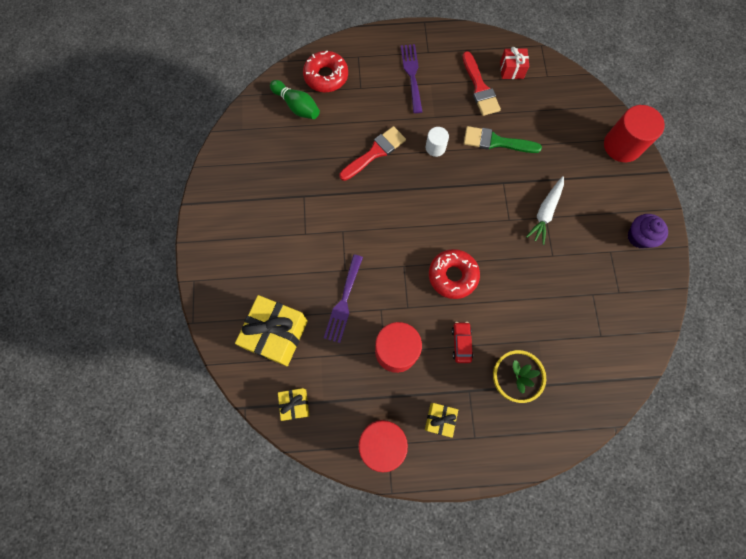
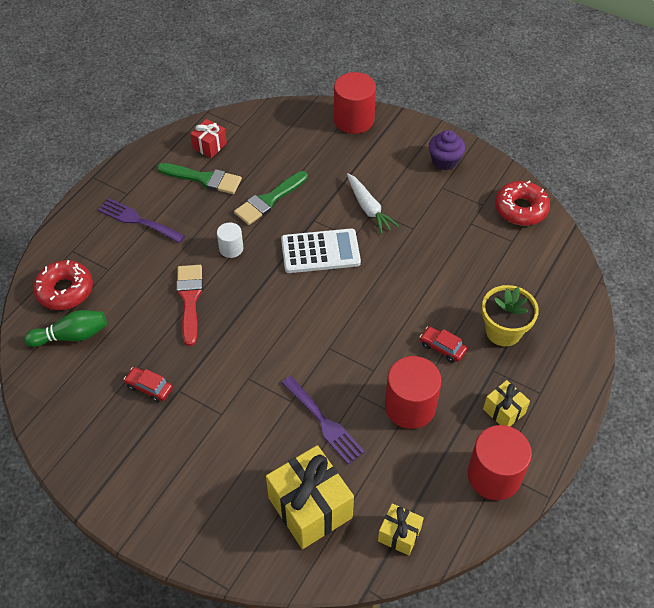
camera: 55 degrees left, 20 degrees down
(293, 178) = (149, 387): none -> red car
(452, 276) = (371, 314): red donut -> red donut (521, 209)
(479, 206) = (320, 251): none -> white calculator
(480, 88) = (204, 179): red brush -> green brush

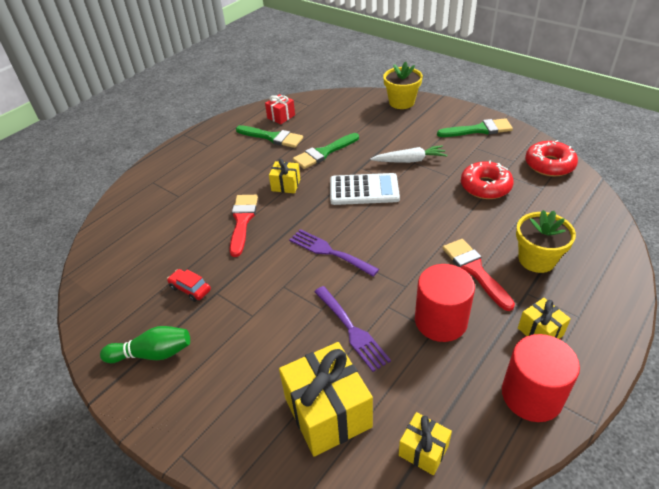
camera: 10 degrees right, 10 degrees down
(65, 290) = (138, 210): red donut -> red donut (485, 186)
(71, 336) = (133, 244): green bowling pin -> green bowling pin (152, 354)
(137, 220) = (211, 163): purple fork -> purple fork (329, 251)
(231, 248) = (286, 185): white cylinder -> yellow gift
(353, 120) = (401, 102): red cylinder -> yellow flower pot
(368, 208) = (410, 160): white carrot -> white carrot turned 75 degrees counterclockwise
(442, 348) = (475, 270): red car -> red brush
(444, 161) = (478, 130): purple cupcake -> green brush

